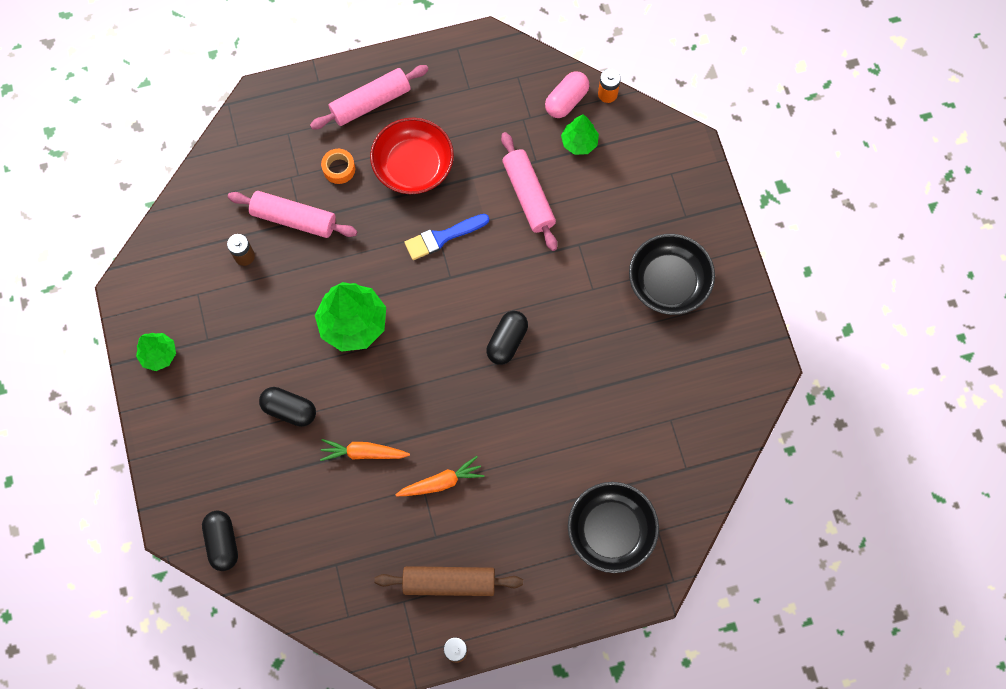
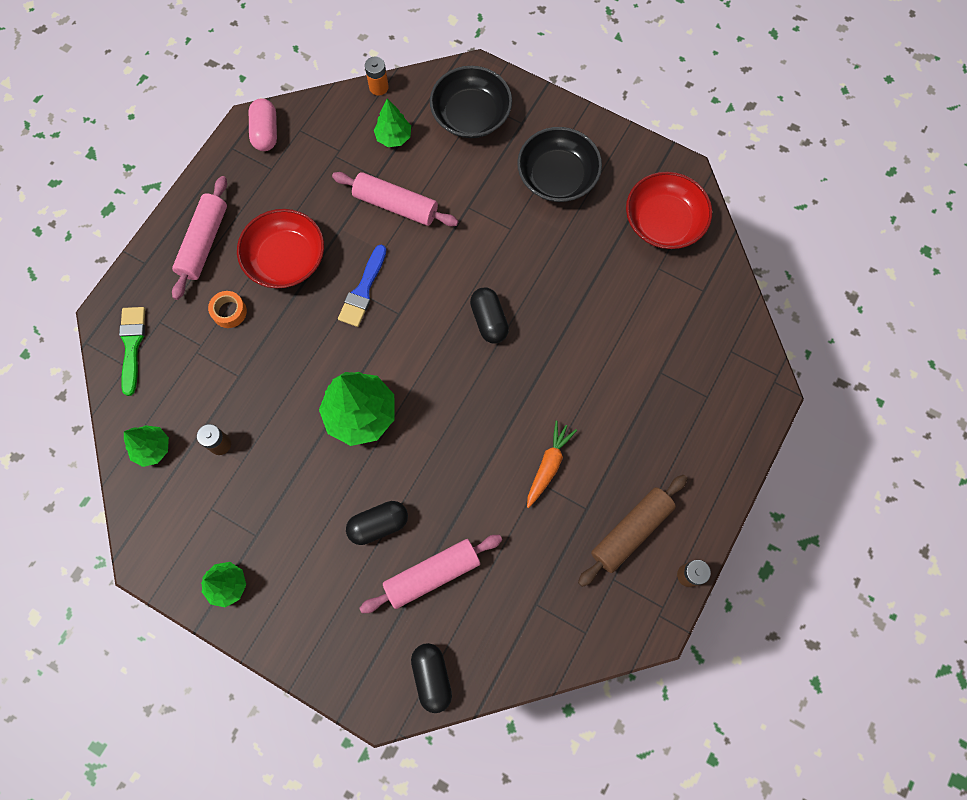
camera: 45 degrees left, 0 degrees up
(200, 218) = (152, 448): none -> green tree
(223, 542) = (432, 677): black capsule -> black capsule turned 45 degrees clockwise
(255, 133) = (132, 345): none -> green brush
(294, 219) = (232, 380): pink rolling pin -> pink rolling pin (432, 574)
(363, 453) = (469, 501): orange carrot -> none
(566, 101) = (354, 116): pink capsule -> pink capsule (266, 132)
(611, 530) = (700, 382): black bowl -> black bowl (471, 115)
(712, 390) = (663, 222): none -> red bowl

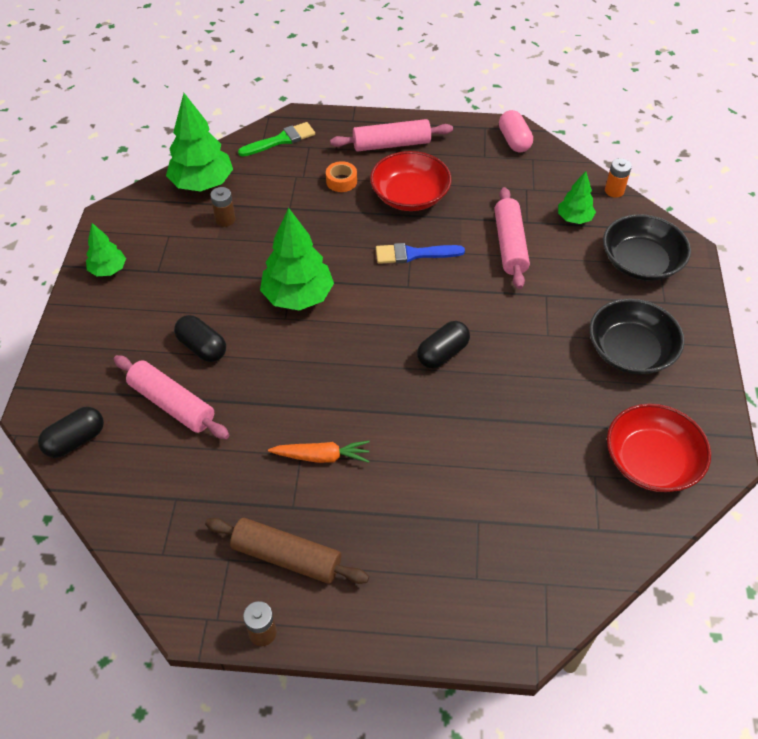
camera: 65 degrees right, 20 degrees down
(152, 448) = (202, 183): green tree -> green tree, size x1.80
(266, 132) = (514, 141): pink capsule -> pink capsule turned 75 degrees counterclockwise

